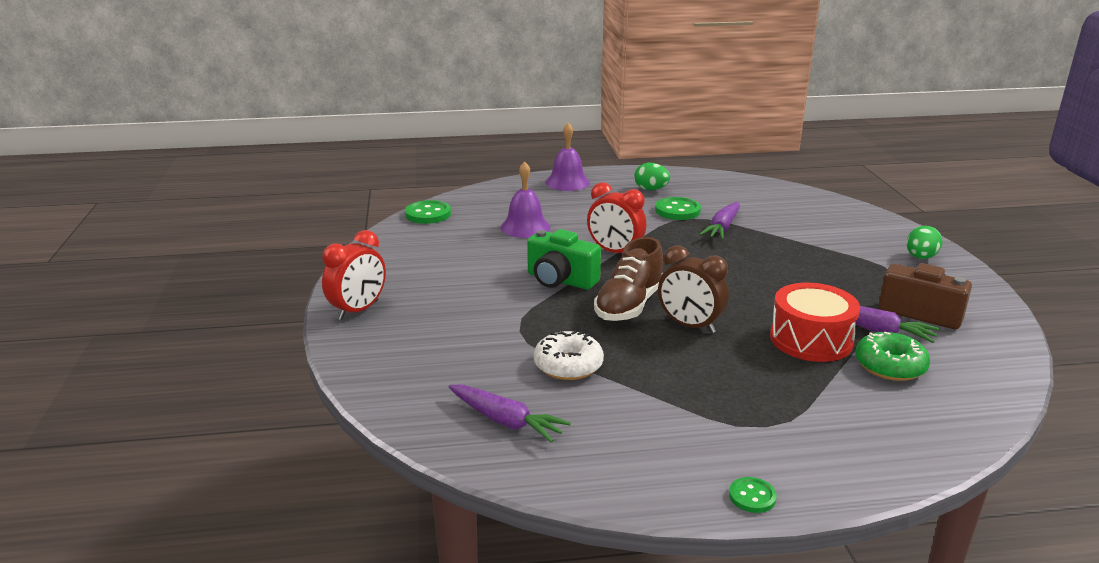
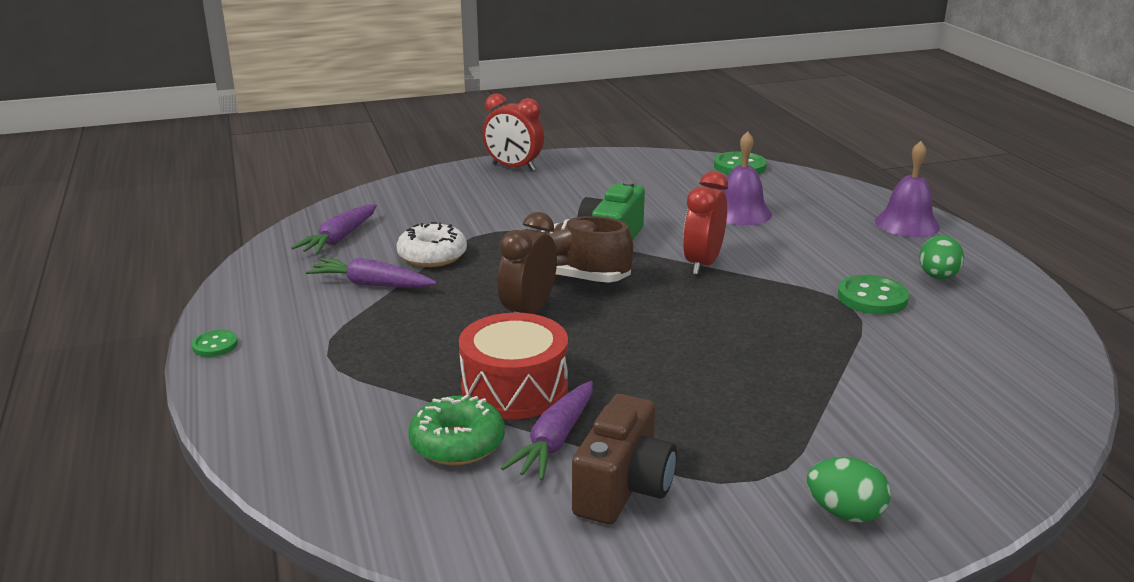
camera: 80 degrees right, 0 degrees up
(722, 228) = (835, 331): purple carrot -> purple carrot (372, 284)

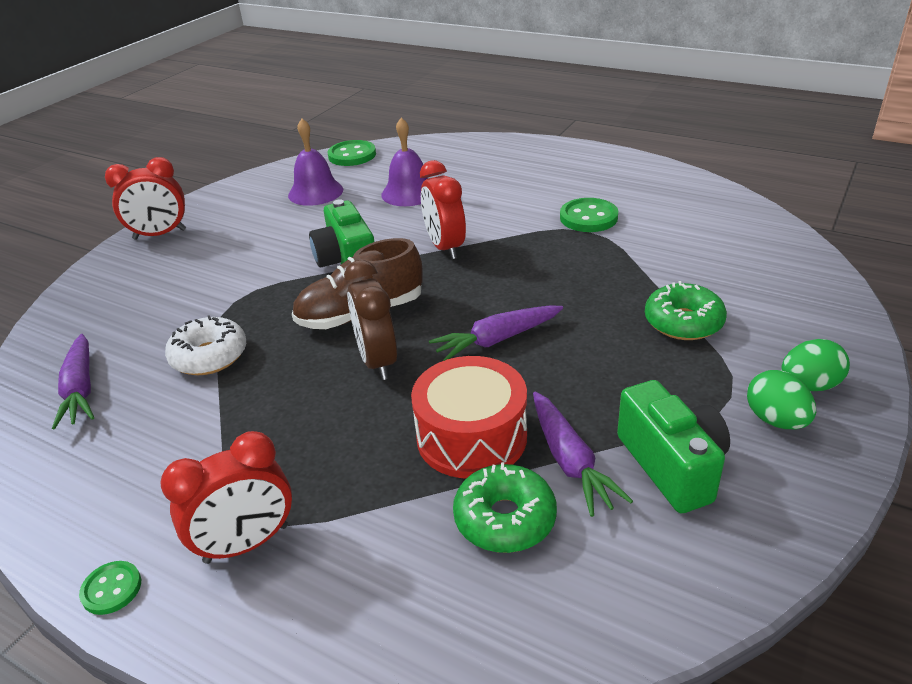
camera: 40 degrees left, 10 degrees up
(302, 365) = (246, 544): none -> red clock
(372, 284) = (191, 417): purple carrot -> purple carrot (497, 340)
(623, 488) = (672, 465): brown camera -> green camera
(813, 411) = (683, 322): none -> green donut
(907, 224) = (527, 153): purple bell -> purple bell (315, 192)
(938, 277) = (601, 183): green egg -> green egg (775, 420)

